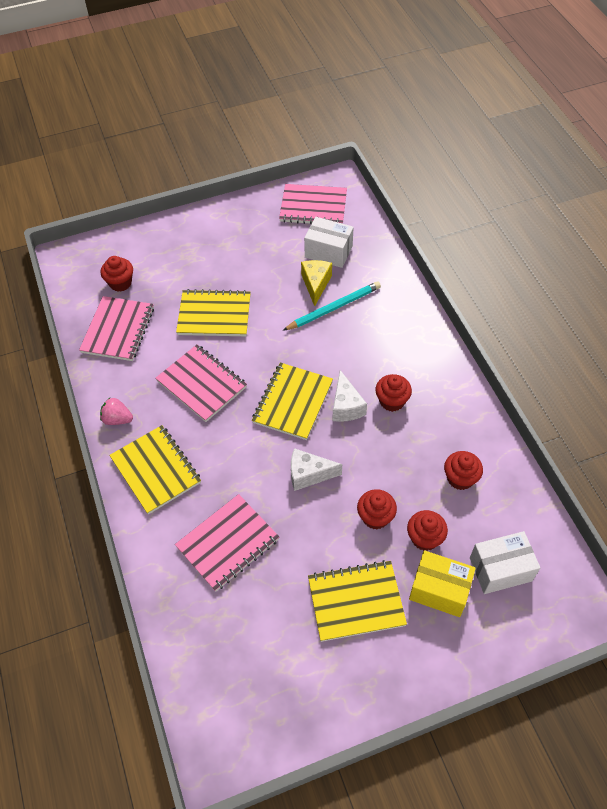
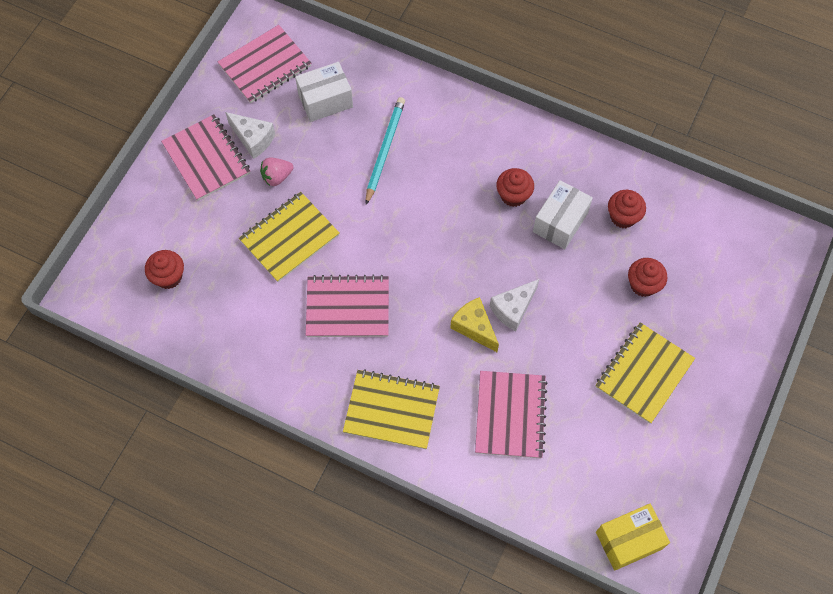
camera: 45 degrees left, 10 degrees up
(117, 419) = (311, 397): pink strawberry -> pink strawberry (277, 177)
(118, 330) = (218, 321): pink notebook -> pink notebook (206, 159)
(293, 402) = (439, 260): yellow notebook -> none
(315, 284) = (347, 140): yellow cheese -> yellow cheese (474, 327)
(346, 406) = (483, 229): white cheese -> white cheese (253, 139)
(375, 517) = (594, 299): red cupcake -> none
(439, 590) = (689, 314): yellow box -> yellow box (628, 540)
(500, 569) = (713, 262): white box -> white box (560, 222)

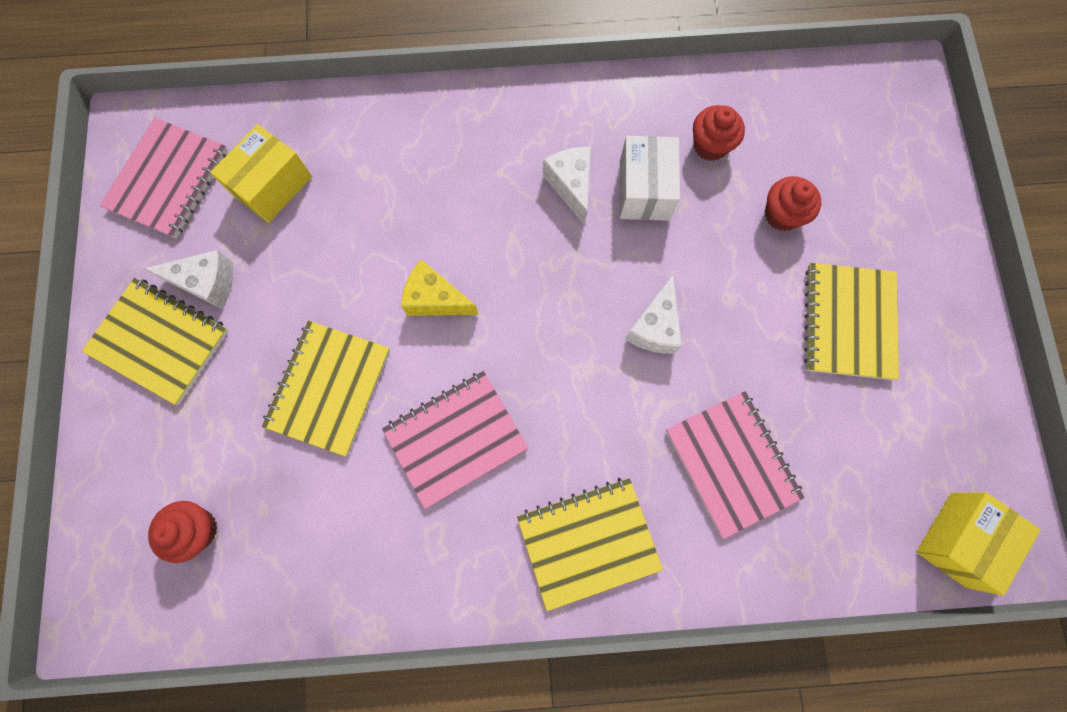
camera: 30 degrees left, 10 degrees up
(206, 159) = (159, 341): pink notebook -> yellow notebook
(277, 177) = (266, 316): pink strawberry -> none
(325, 100) = (272, 186): white box -> yellow box
(384, 150) = (383, 210): turquoise pencil -> none
(474, 327) = (623, 376): yellow cheese -> yellow cheese (435, 299)
(513, 195) = (571, 186): red cupcake -> white cheese

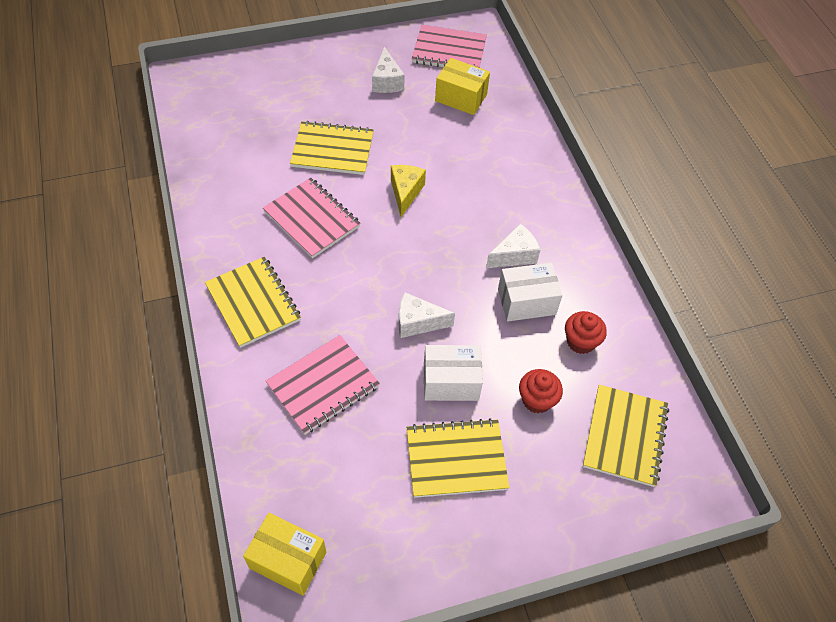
camera: 75 degrees right, 20 degrees down
(159, 341) = (345, 69): yellow notebook -> yellow notebook (624, 436)
(198, 529) = (236, 108): red cupcake -> none
(745, 305) = (451, 382): none -> white box

